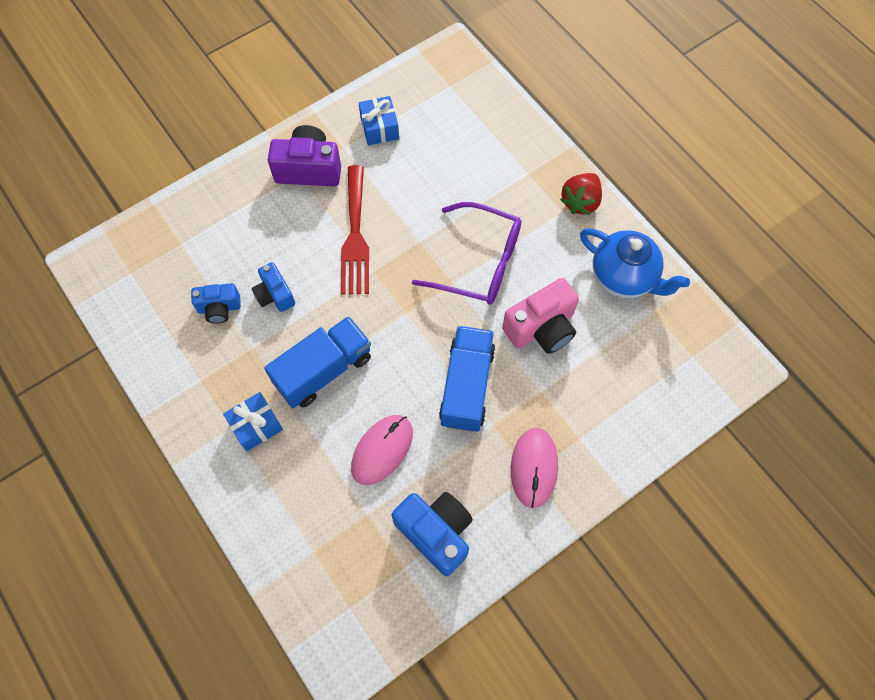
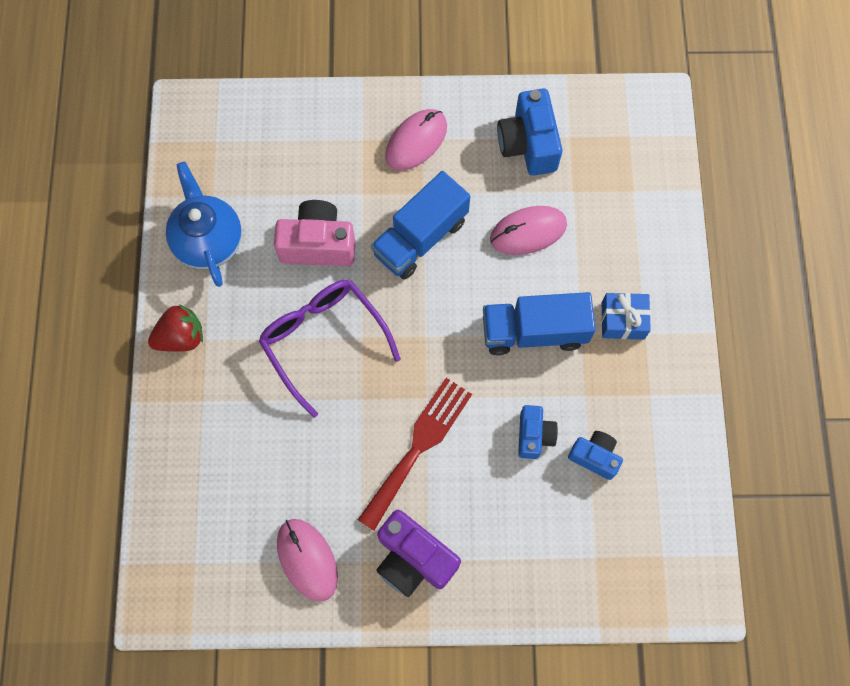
camera: 145 degrees left, 5 degrees up
(379, 128) = (307, 560): blue gift -> pink mouse

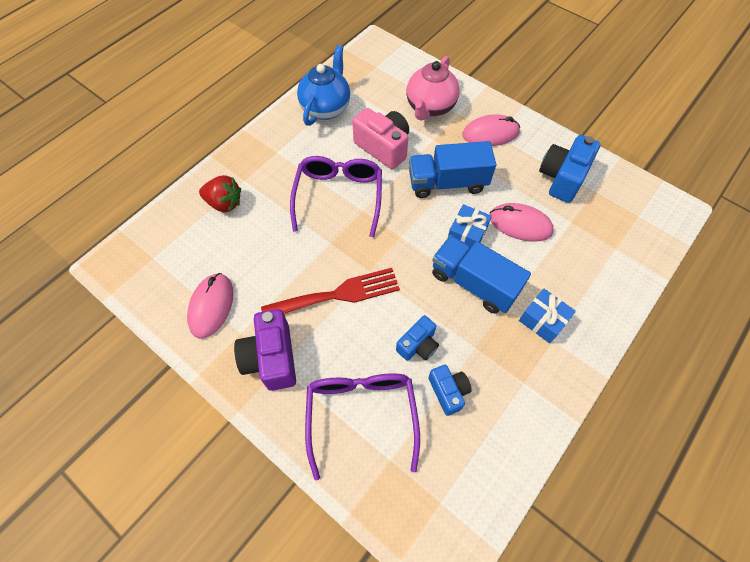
camera: 40 degrees right, 10 degrees down
(181, 337) = (265, 142): red strawberry -> red strawberry (224, 203)
(325, 154) = (430, 108): none -> pink teapot
(487, 283) = (467, 234): none -> blue gift
(539, 540) = (361, 415): none -> purple glasses

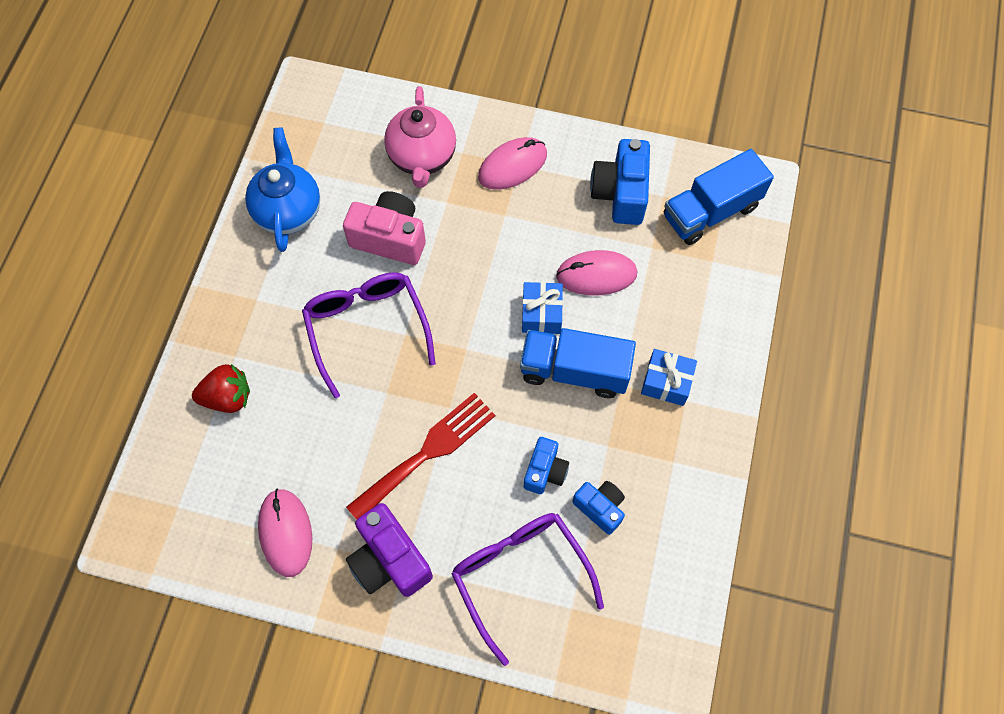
camera: 25 degrees left, 5 degrees up
(447, 183) = (489, 255): blue truck -> blue truck (710, 211)

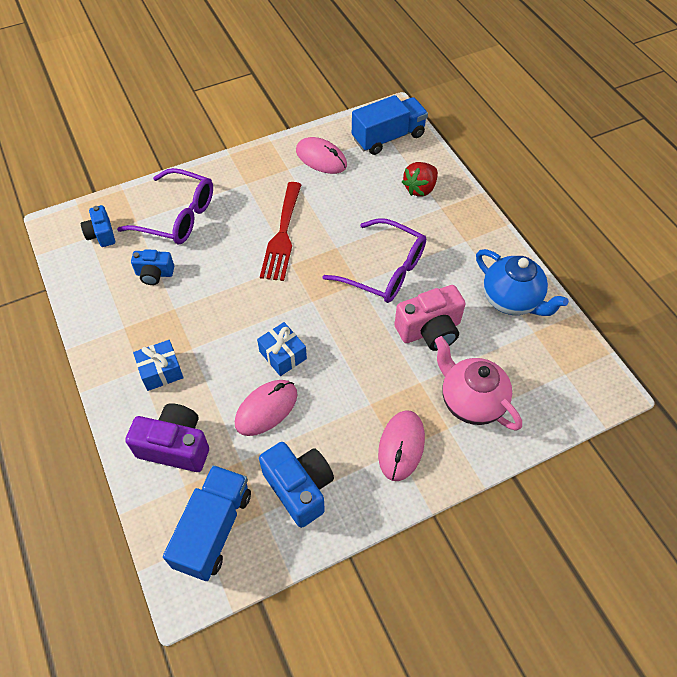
camera: 140 degrees right, 10 degrees down
(389, 560) = (255, 180): purple camera -> purple camera (175, 446)
(545, 471) = (203, 270): blue camera -> blue camera (101, 234)
(574, 371) = (230, 335): blue truck -> blue truck (388, 137)

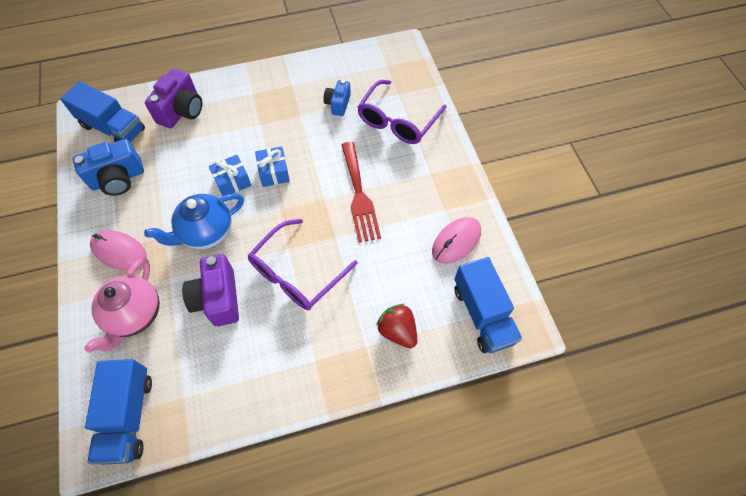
camera: 100 degrees right, 5 degrees up
(101, 234) = (387, 72): blue camera -> none
(161, 371) = (246, 105): blue gift -> blue gift (274, 172)
(266, 409) = (189, 165): pink mouse -> none
(282, 235) = (359, 195): red fork -> red fork turned 120 degrees counterclockwise
(430, 330) = (218, 298): pink camera -> purple camera
(471, 401) = (135, 315): pink teapot -> pink teapot turned 135 degrees clockwise
(511, 300) = (227, 386): blue teapot -> blue teapot (206, 232)
(568, 371) = (128, 416): none -> blue truck

